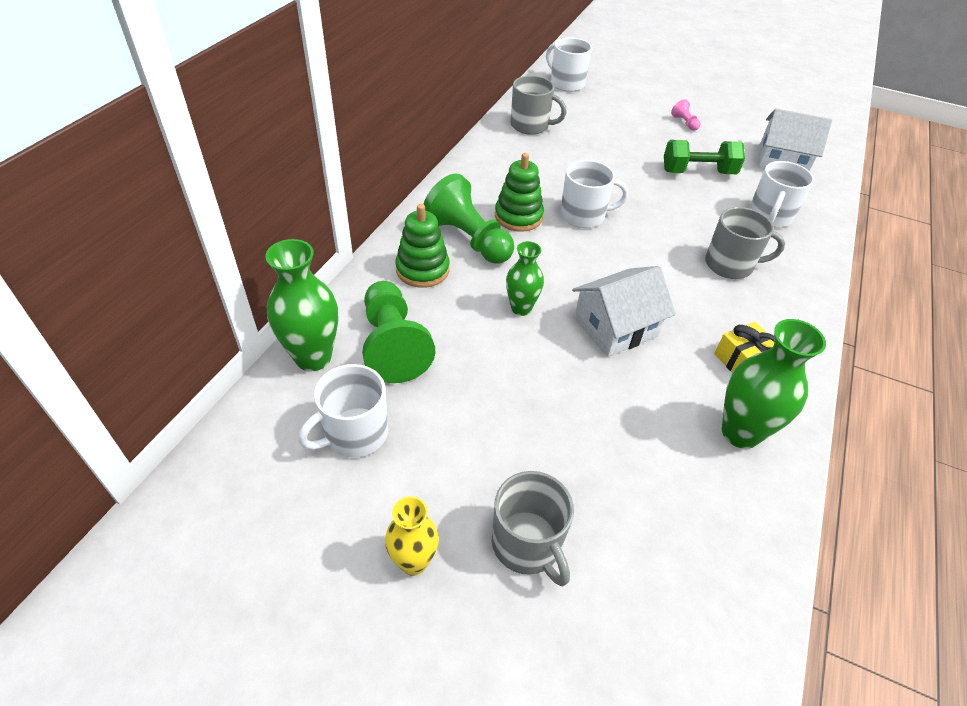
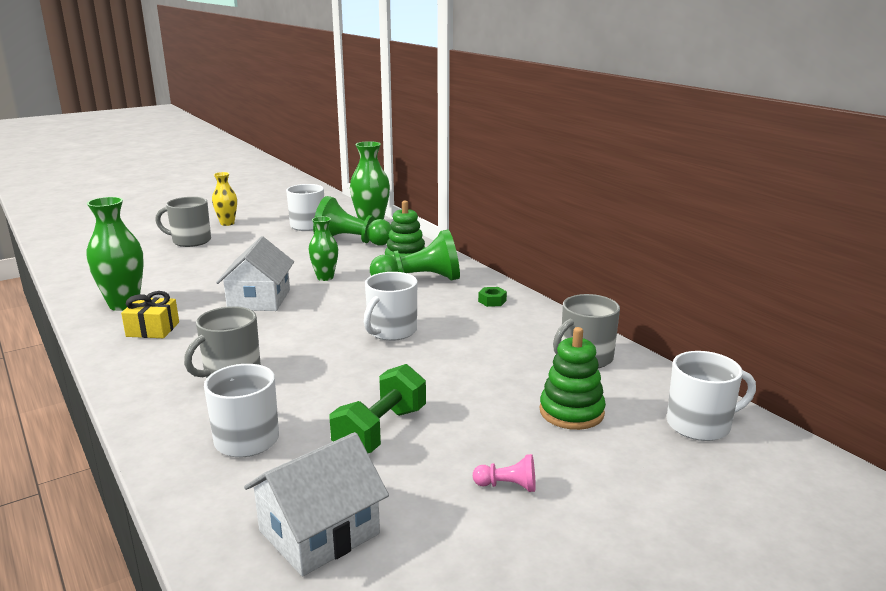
camera: 125 degrees right, 25 degrees down
(476, 184) = (492, 301): none -> green nut
(518, 217) = (425, 304): green stacking toy -> green stacking toy (571, 412)

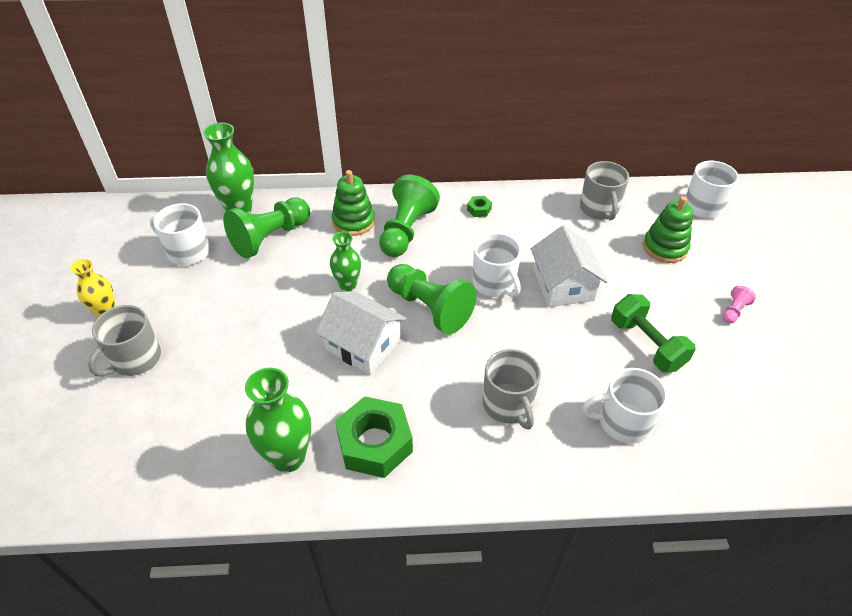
camera: 60 degrees left, 25 degrees up
(153, 329) = (375, 443): yellow gift -> green nut
(319, 532) = (751, 414): white house -> white house (563, 285)
(328, 312) = (429, 308): none -> green pawn

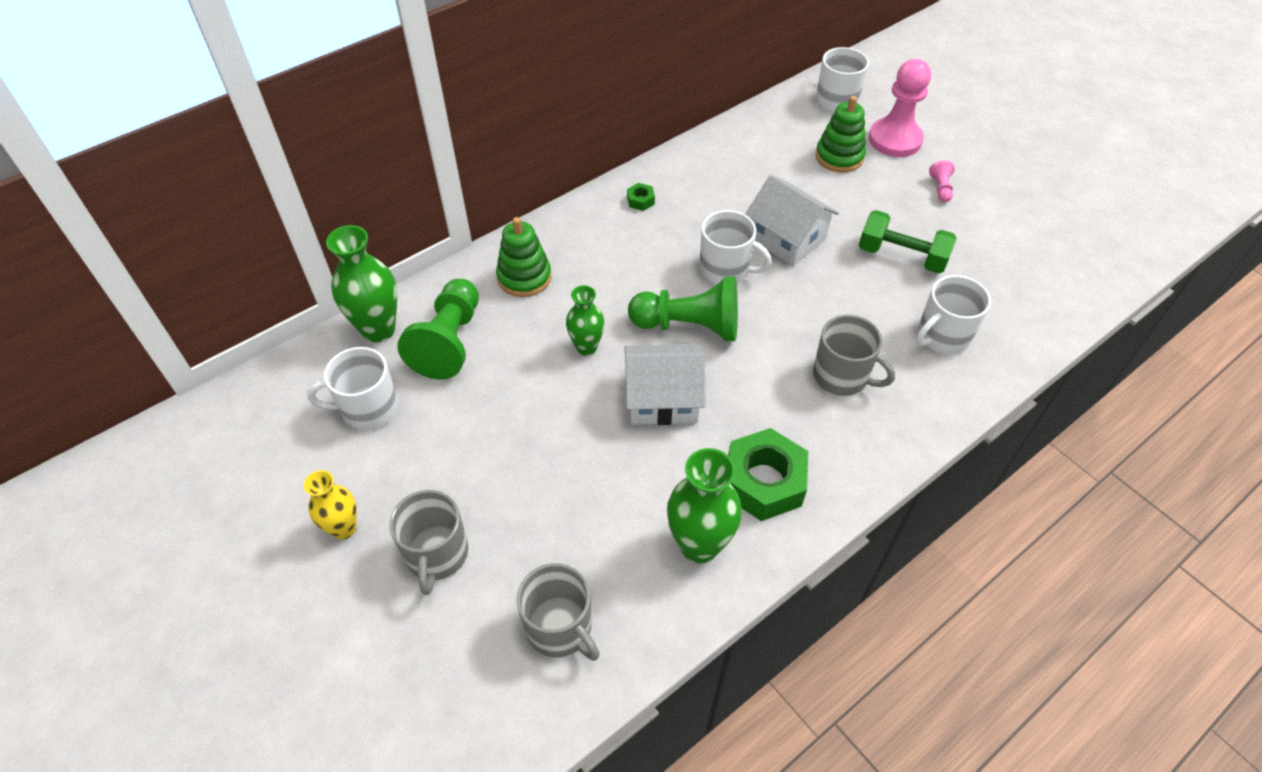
camera: 35 degrees left, 5 degrees up
(406, 231) = (589, 259): green pawn -> none
(599, 209) = (751, 145): grey mug -> grey mug (560, 628)
(727, 256) = (895, 140): none -> pink pawn

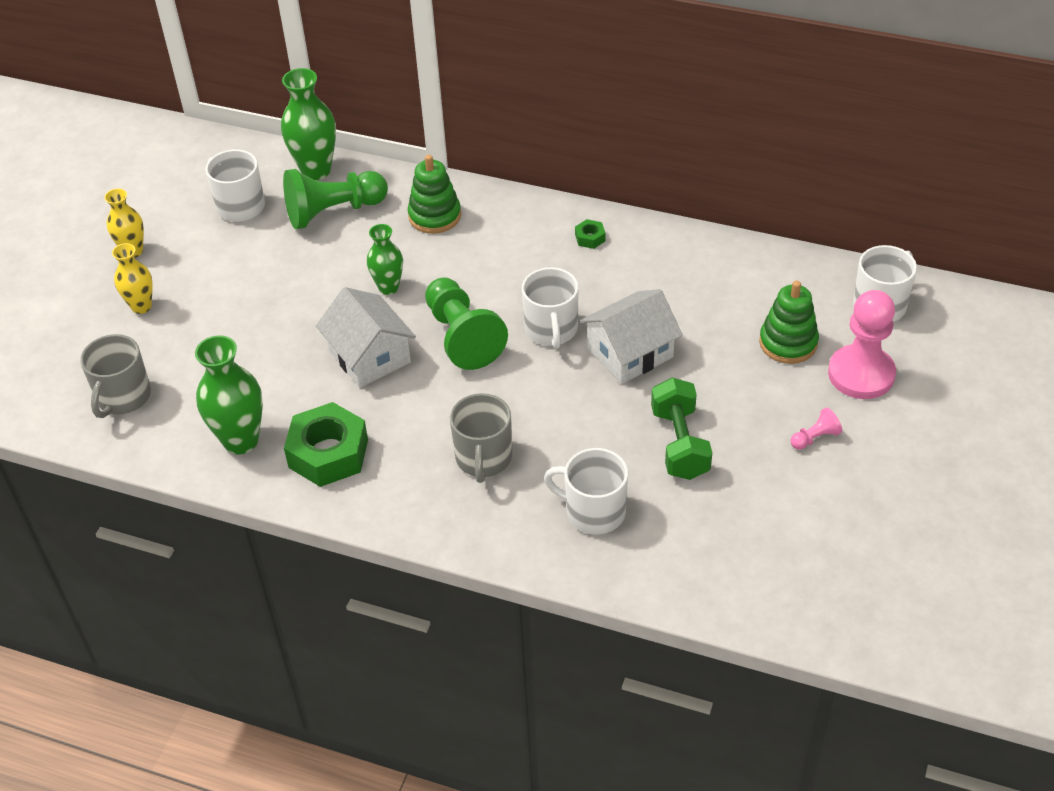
camera: 60 degrees right, 5 degrees down
(437, 555) = (141, 306): grey mug -> yellow vase
(787, 238) = (630, 353): white house -> white house turned 45 degrees clockwise

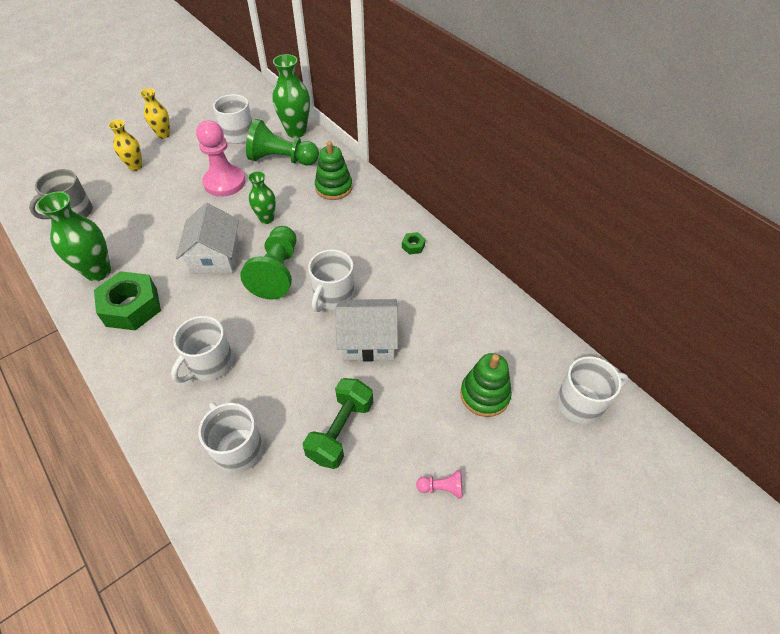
camera: 30 degrees right, 5 degrees up
(483, 458) = (210, 364): grey mug -> white mug
(861, 374) = (521, 454): pink pawn -> pink pawn (224, 182)

